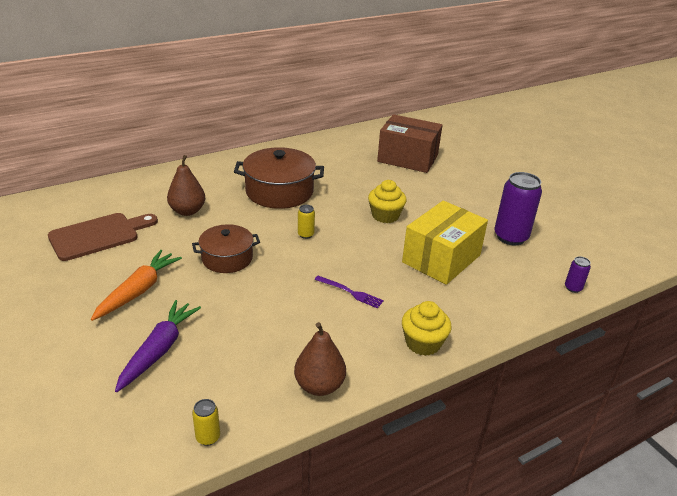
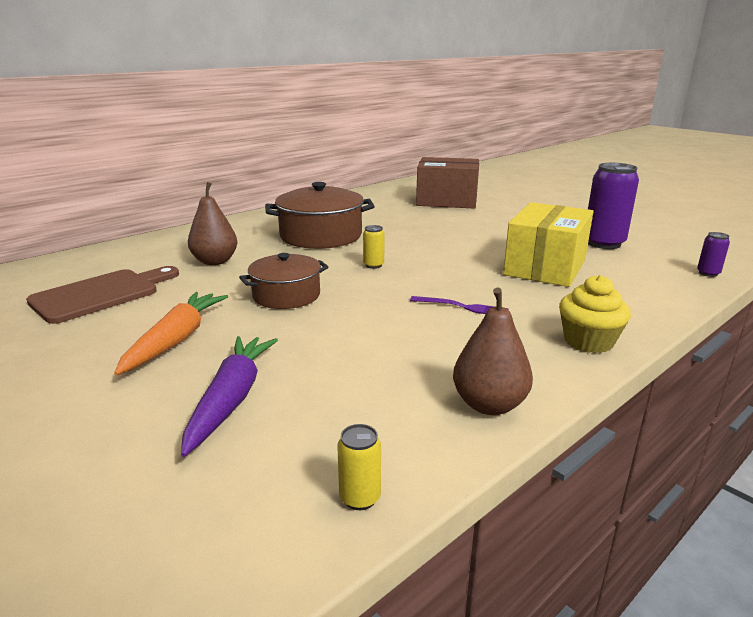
camera: 10 degrees left, 10 degrees down
(385, 216) = (455, 242): yellow cupcake -> none

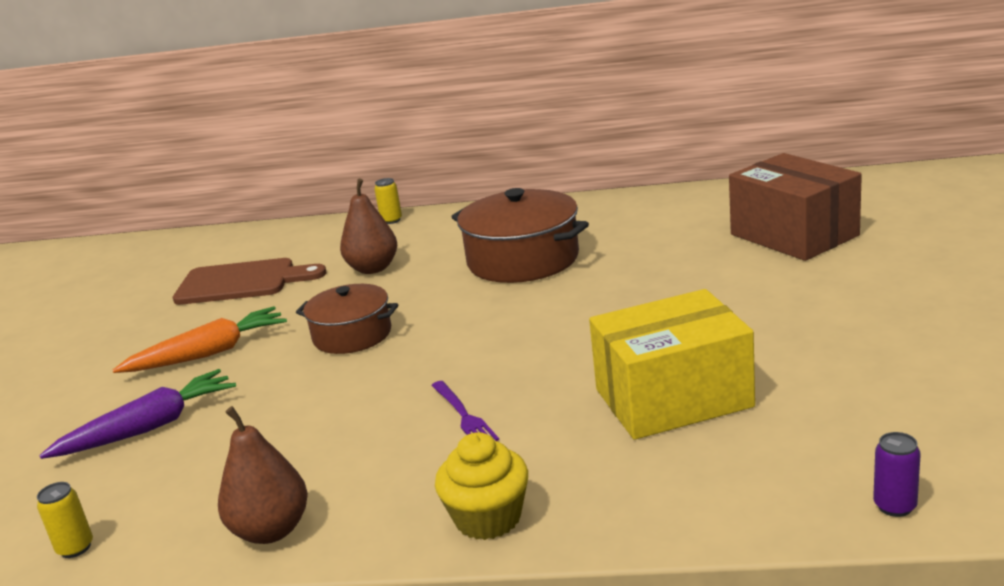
camera: 50 degrees right, 0 degrees up
(373, 265) = (492, 323): yellow can -> yellow can (391, 220)
(603, 243) = (856, 389): purple can -> none

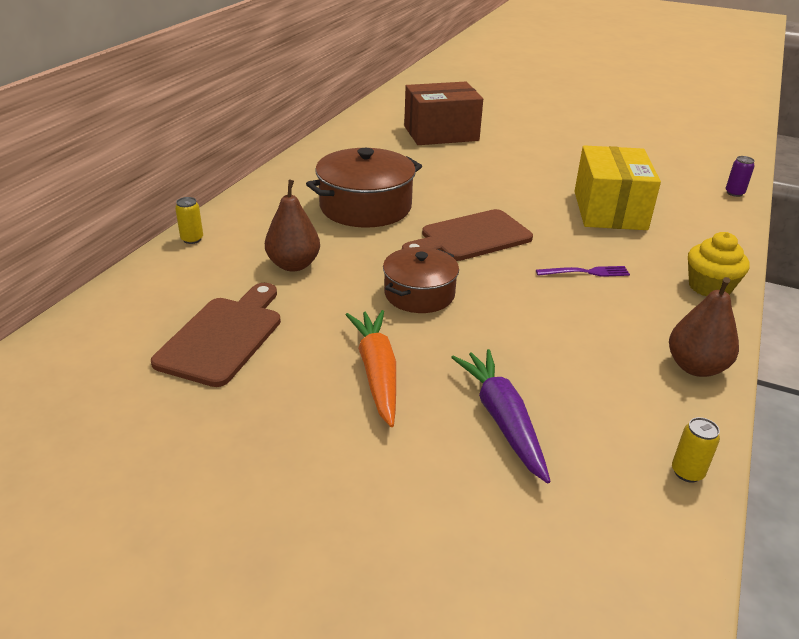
camera: 75 degrees left, 10 degrees up
(499, 328) = (470, 237): none -> brown cutting board

